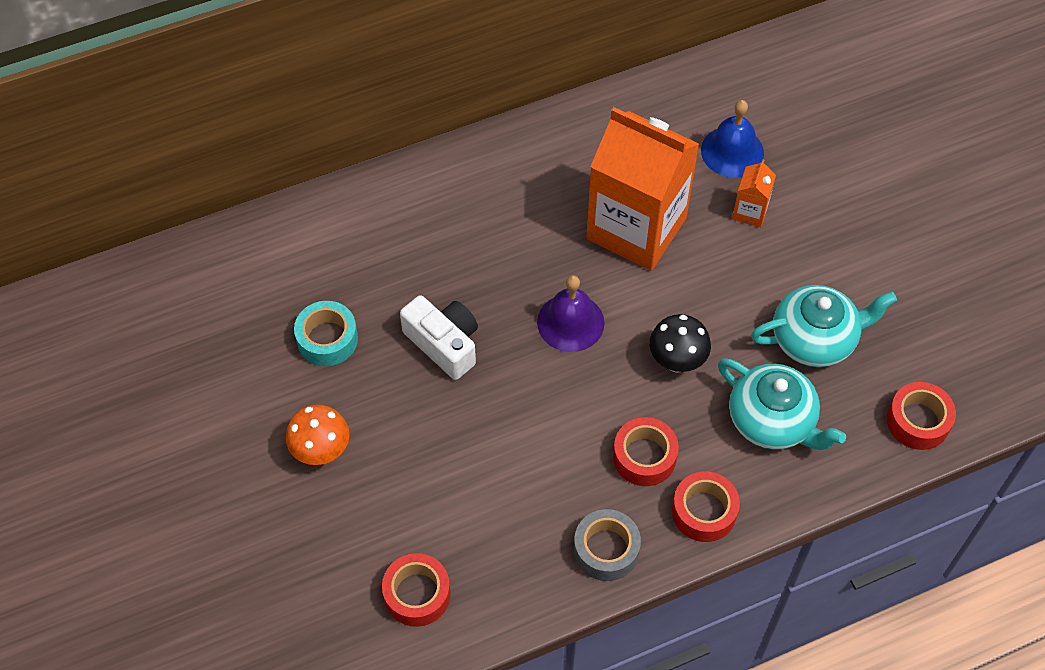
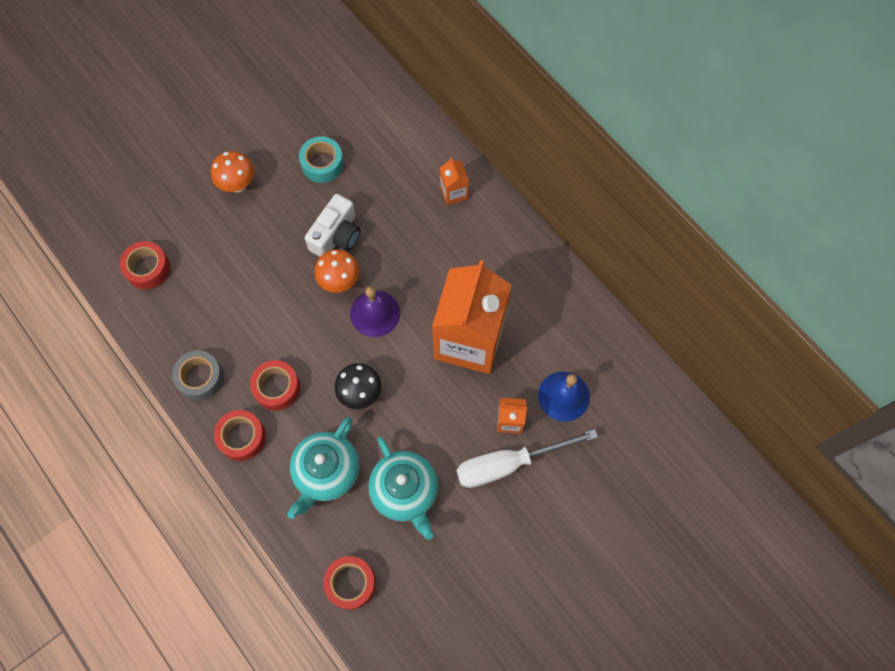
camera: 75 degrees right, 10 degrees up
(427, 198) = (454, 193): none -> orange carton
(513, 353) = (339, 282): none -> orange mushroom
(803, 225) = (508, 464): none -> white screwdriver

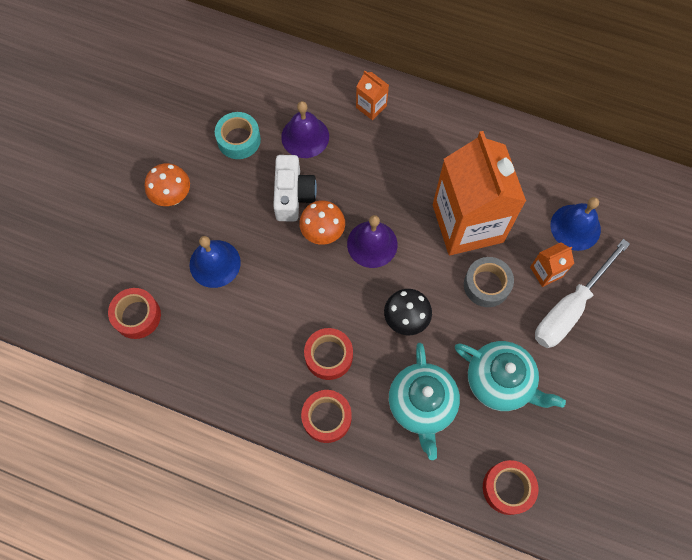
camera: 30 degrees left, 0 degrees up
(200, 378) = (253, 386): grey tape -> grey tape (486, 285)
(235, 259) = (215, 263): none -> blue bell
(379, 190) = (305, 136): none -> purple bell

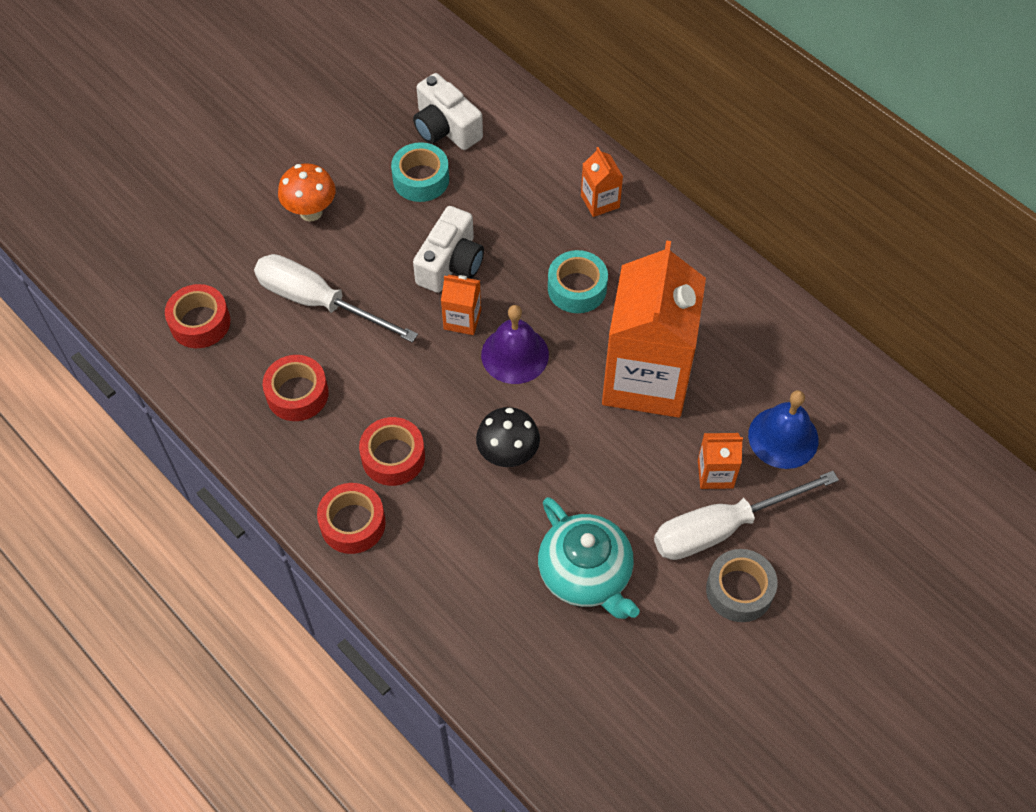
camera: 25 degrees right, 10 degrees down
(215, 263) = (318, 302): blue bell -> white screwdriver
(236, 94) = (445, 128): none -> white camera
(305, 136) = (501, 205): purple bell -> none
(323, 233) = (462, 319): orange mushroom -> orange carton
(388, 177) = (577, 288): none -> turquoise tape
(422, 404) = (474, 558): turquoise teapot -> none
(486, 285) = (630, 457): grey tape -> grey tape (739, 590)
(508, 488) = (526, 699): red tape -> red tape (297, 394)

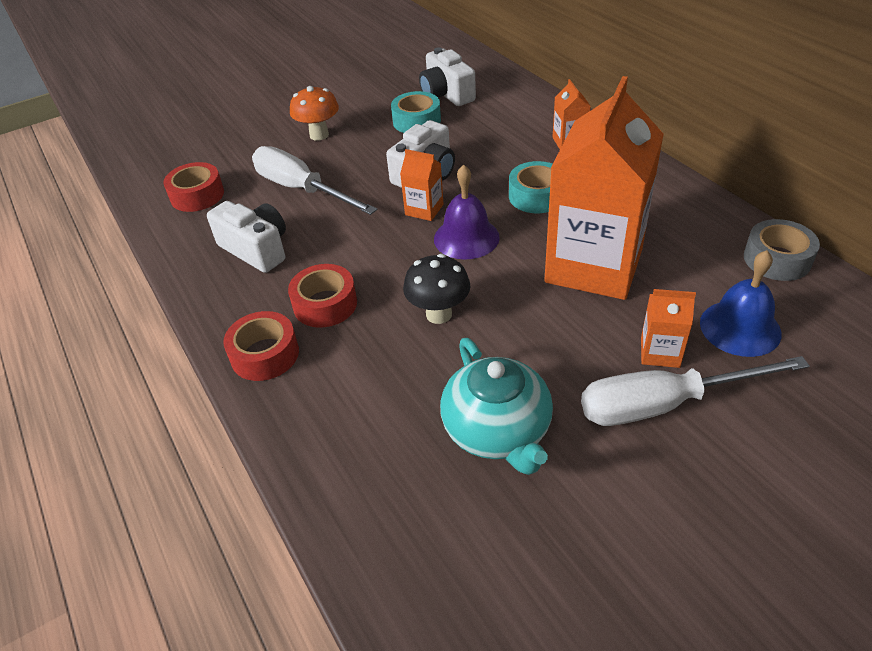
camera: 15 degrees right, 15 degrees down
(297, 394) = (256, 249): red tape -> white camera
(739, 590) = (680, 471): grey tape -> grey tape (777, 259)

